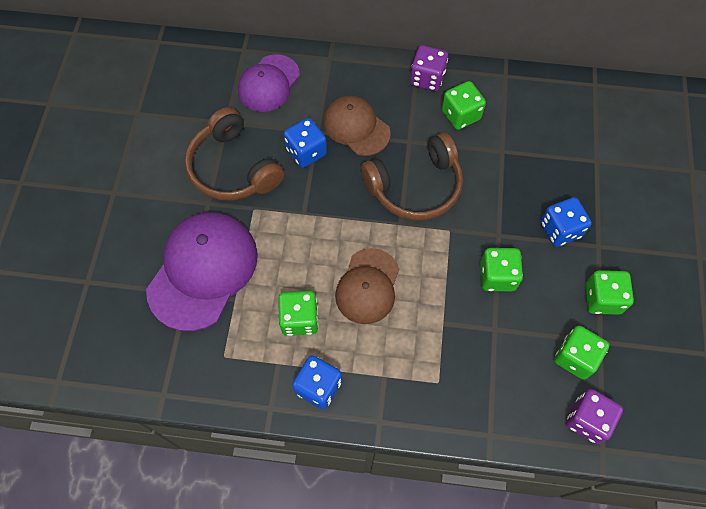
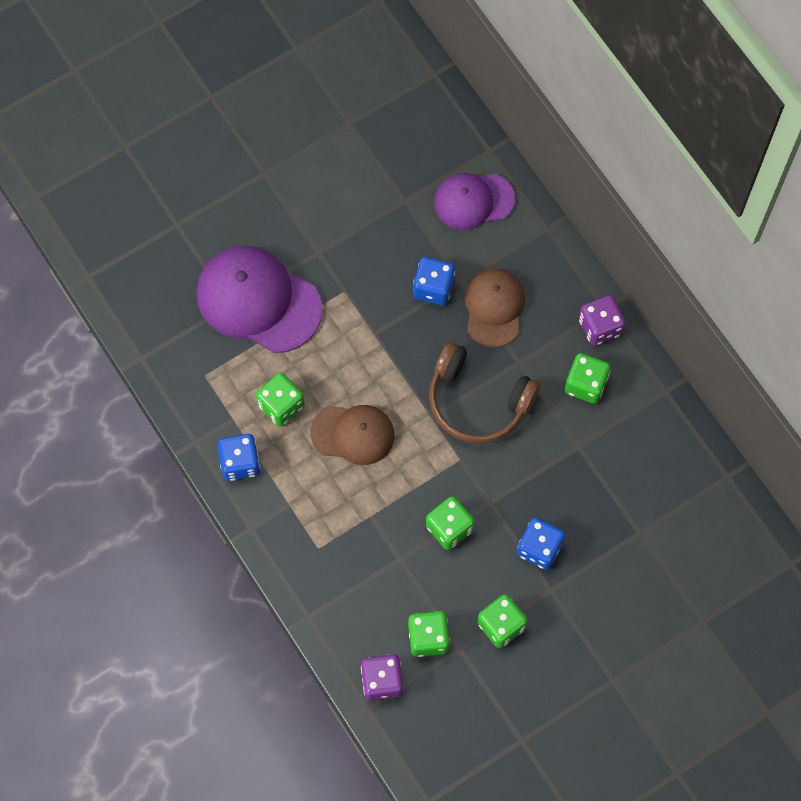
camera: 50 degrees right, 5 degrees up
(203, 271) = (258, 300): purple cap -> purple cap turned 135 degrees counterclockwise
(233, 168) = (366, 243): brown headphones -> none
(367, 286) = (353, 434): brown cap -> brown cap turned 150 degrees counterclockwise

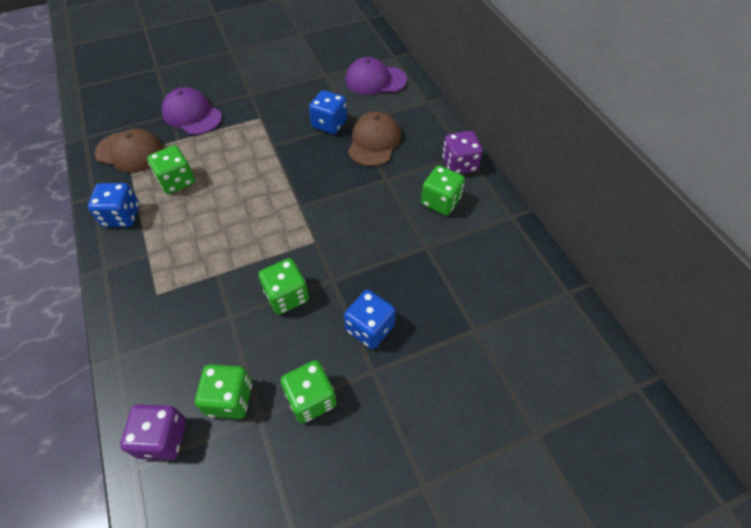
camera: 10 degrees right, 15 degrees down
(258, 300) = (192, 115): purple cap -> purple cap, size x0.63
(353, 434) = (227, 209): brown cap -> brown cap (130, 152)
(477, 401) = (343, 201): brown headphones -> none

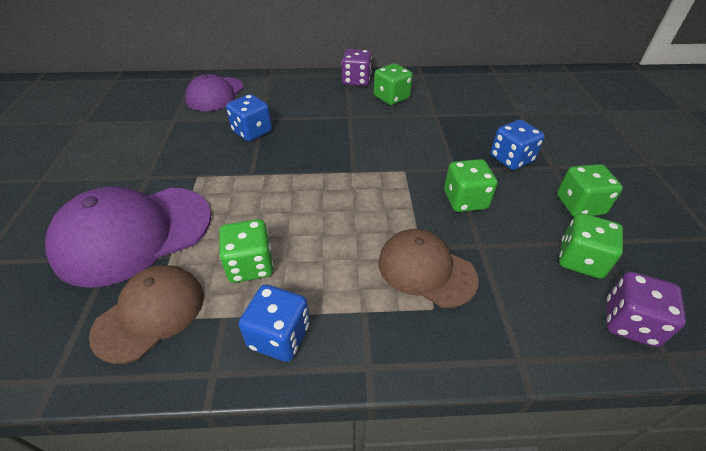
camera: 70 degrees left, 10 degrees down
(192, 115) = (133, 234): purple cap -> purple cap, size x1.59
(374, 142) = (298, 112): brown cap -> brown cap (426, 270)

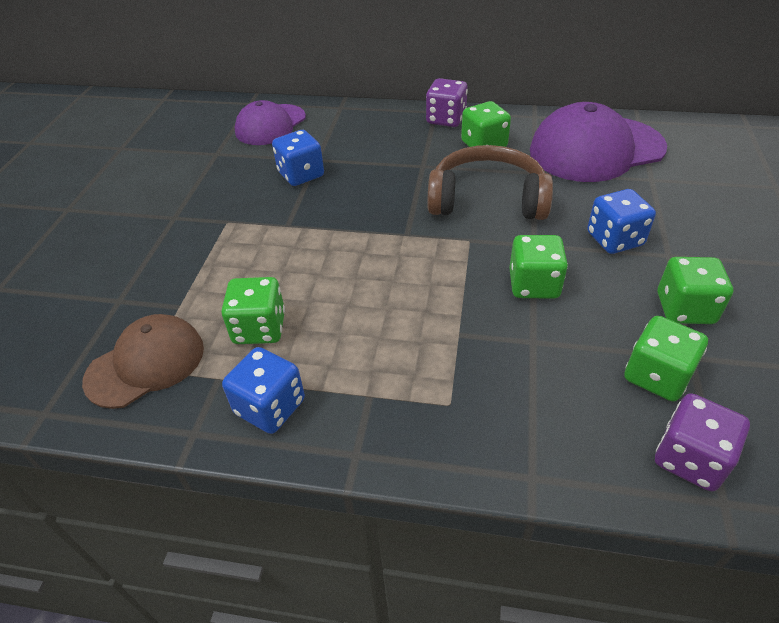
camera: 15 degrees right, 0 degrees up
(133, 234) = (147, 278): purple cap -> purple cap (595, 149)
(407, 138) = (487, 199): none -> brown headphones
(426, 270) = (456, 360): brown cap -> none

